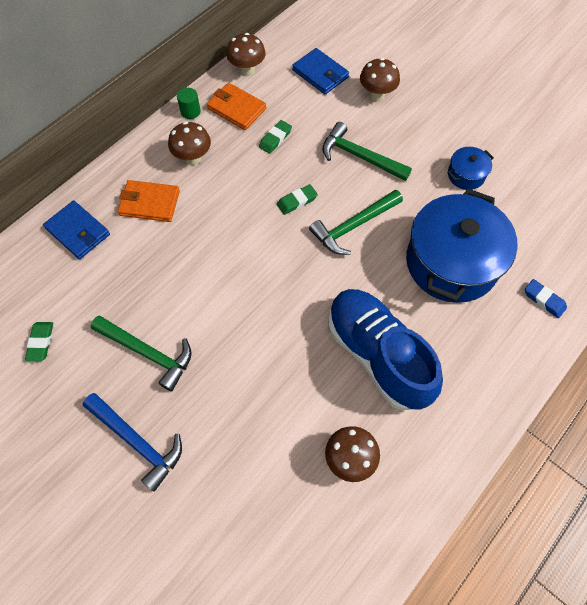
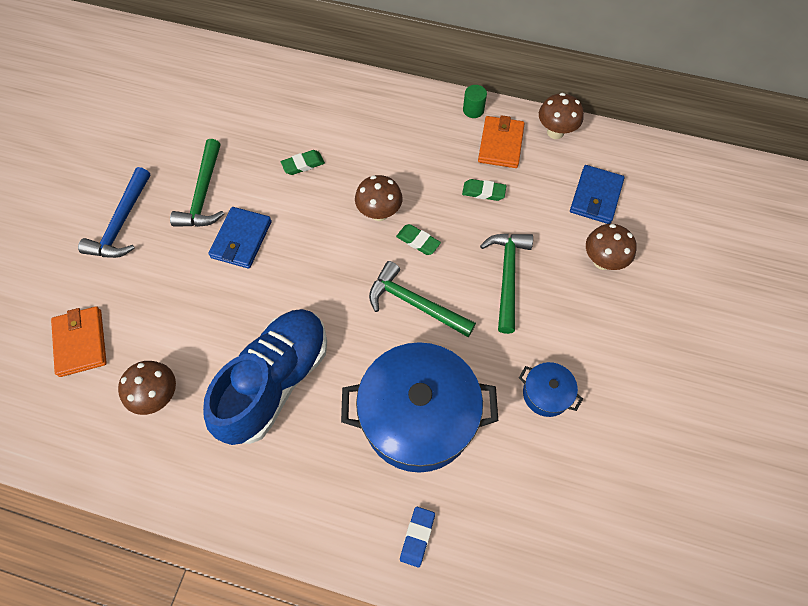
camera: 65 degrees right, 0 degrees up
(41, 342) = (184, 118): green eraser -> green eraser (303, 164)
(78, 232) = (297, 92): blue wallet -> blue wallet (241, 239)
(149, 203) = (352, 127): orange wallet -> orange wallet (81, 342)
(193, 158) = (420, 136): brown mushroom -> brown mushroom (379, 213)

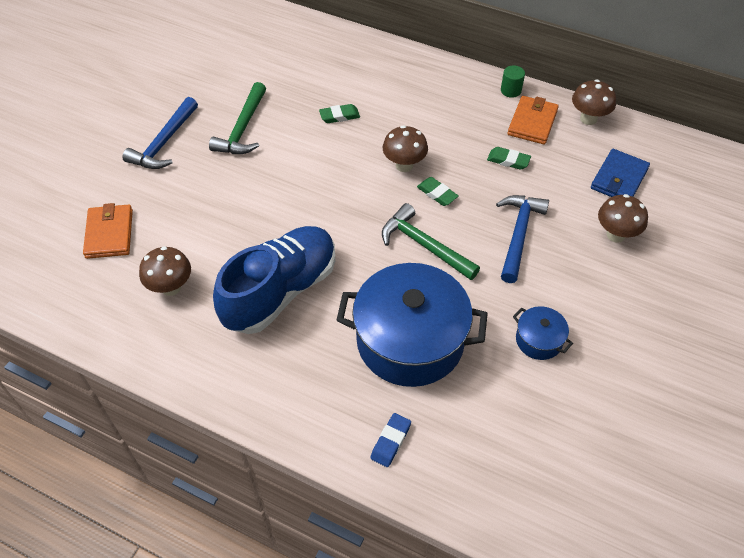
camera: 10 degrees right, 10 degrees down
(241, 239) = (270, 170): blue wallet -> none
(507, 276) = (518, 234): green hammer -> blue hammer

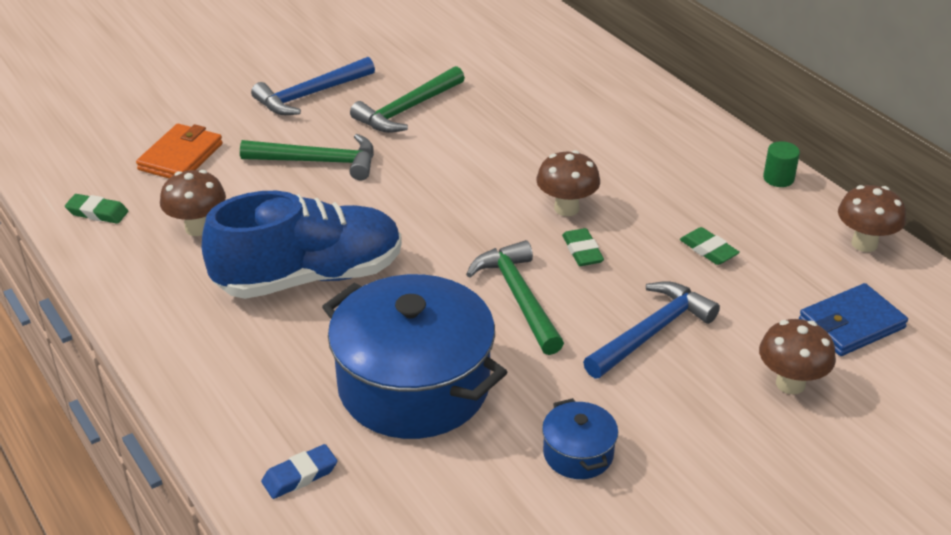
camera: 30 degrees right, 15 degrees down
(214, 196) = (318, 162): none -> green hammer
(339, 116) = (530, 134): green eraser -> green eraser (97, 213)
(532, 122) = (778, 221): orange wallet -> none

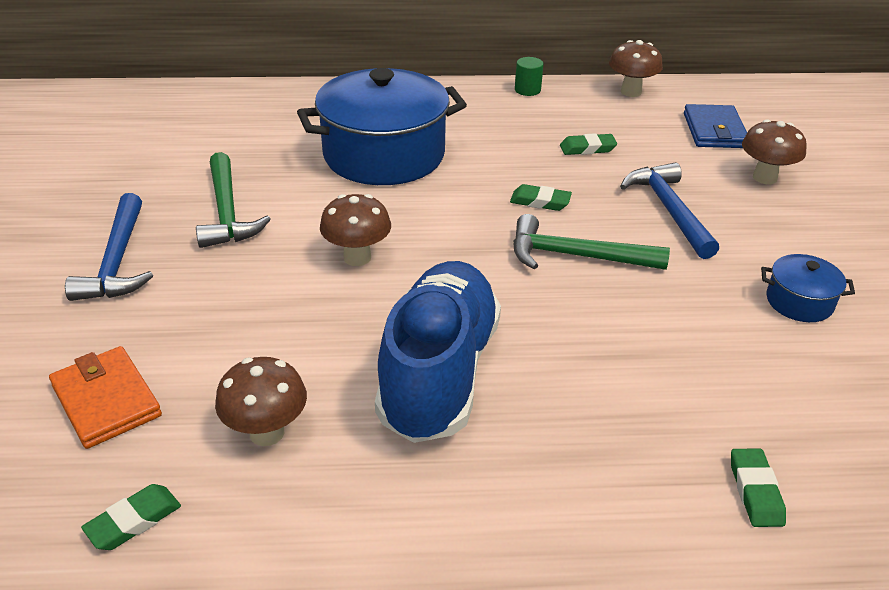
camera: 60 degrees left, 0 degrees up
(300, 475) = (755, 491): blue eraser -> green eraser
(318, 162) = (245, 298): green hammer -> none
(414, 386) = (660, 362): blue pot -> blue pot (384, 155)
(566, 208) = (475, 187): brown mushroom -> brown mushroom (357, 257)

